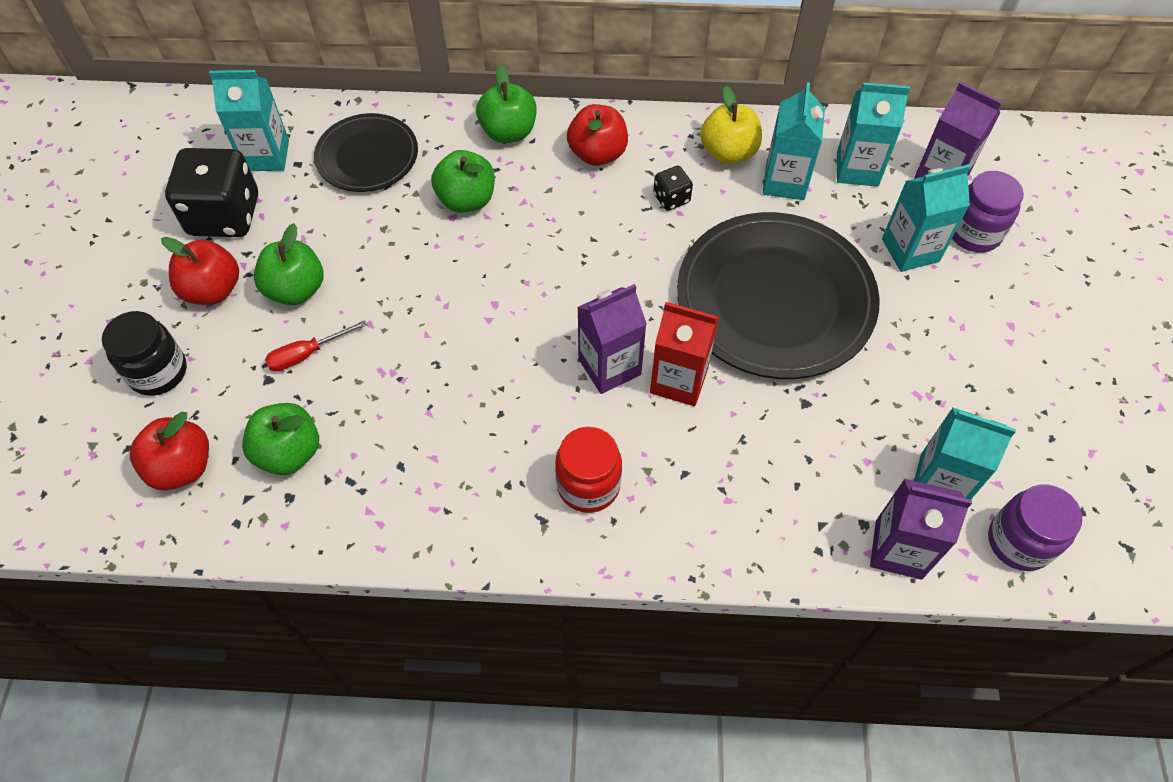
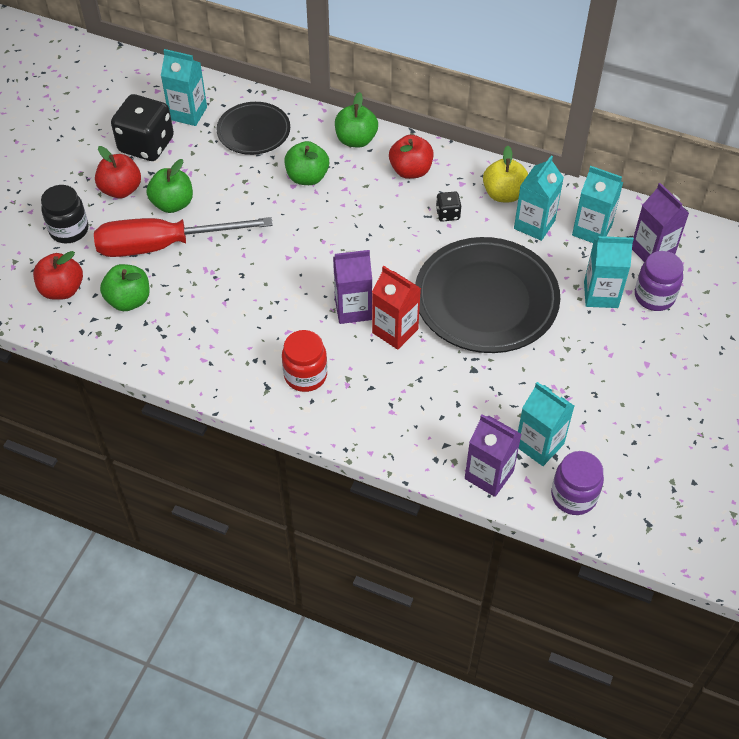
camera: 20 degrees right, 5 degrees down
(306, 354) = (163, 245): red screwdriver -> red screwdriver, size x2.46

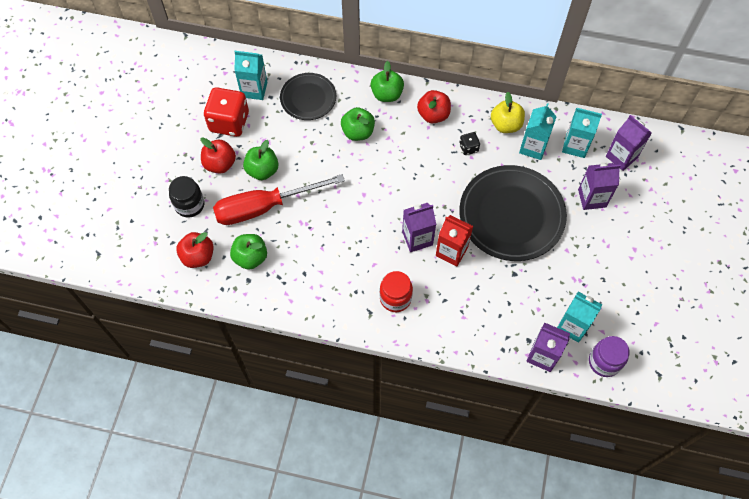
camera: 10 degrees left, 10 degrees up
(146, 145) = (229, 122): black dice -> red dice
(601, 294) = (592, 198): turquoise carton -> purple carton
(654, 296) = (629, 193): purple jar -> none

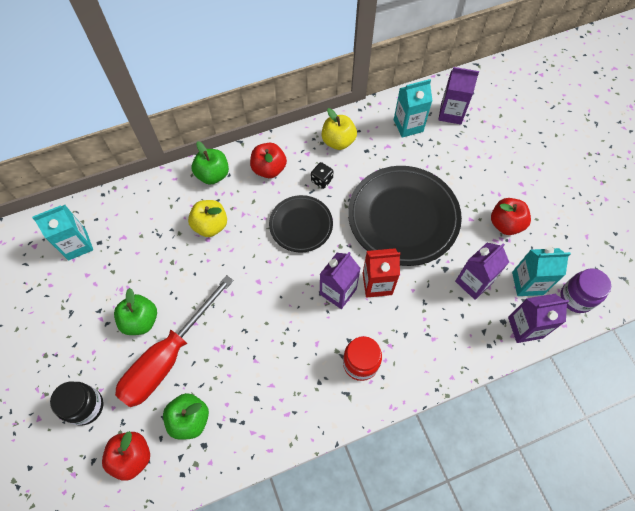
camera: 35 degrees left, 0 degrees up
(220, 164) = (91, 342): red apple -> red apple (505, 224)
(229, 122) = (72, 293): red dice -> none
(308, 98) = (139, 222): black plate -> black plate (301, 225)
(358, 132) = (210, 225): green apple -> yellow apple
(533, 147) = (375, 147): turquoise carton -> none
(592, 198) = (455, 161): purple carton -> purple carton (473, 282)

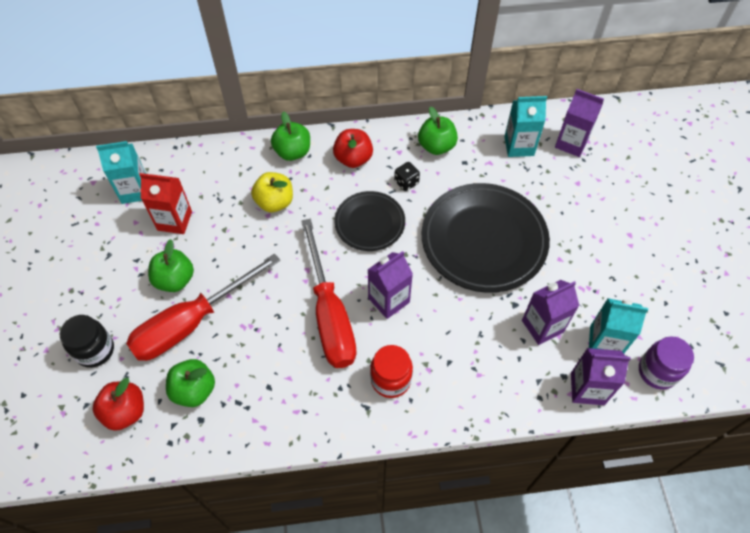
camera: 15 degrees right, 5 degrees down
(290, 318) = (329, 314): none -> red screwdriver
(338, 141) = (436, 146): yellow apple -> green apple
(377, 284) = (434, 302): red carton -> red carton (174, 220)
(505, 224) = (598, 273): red apple -> none

